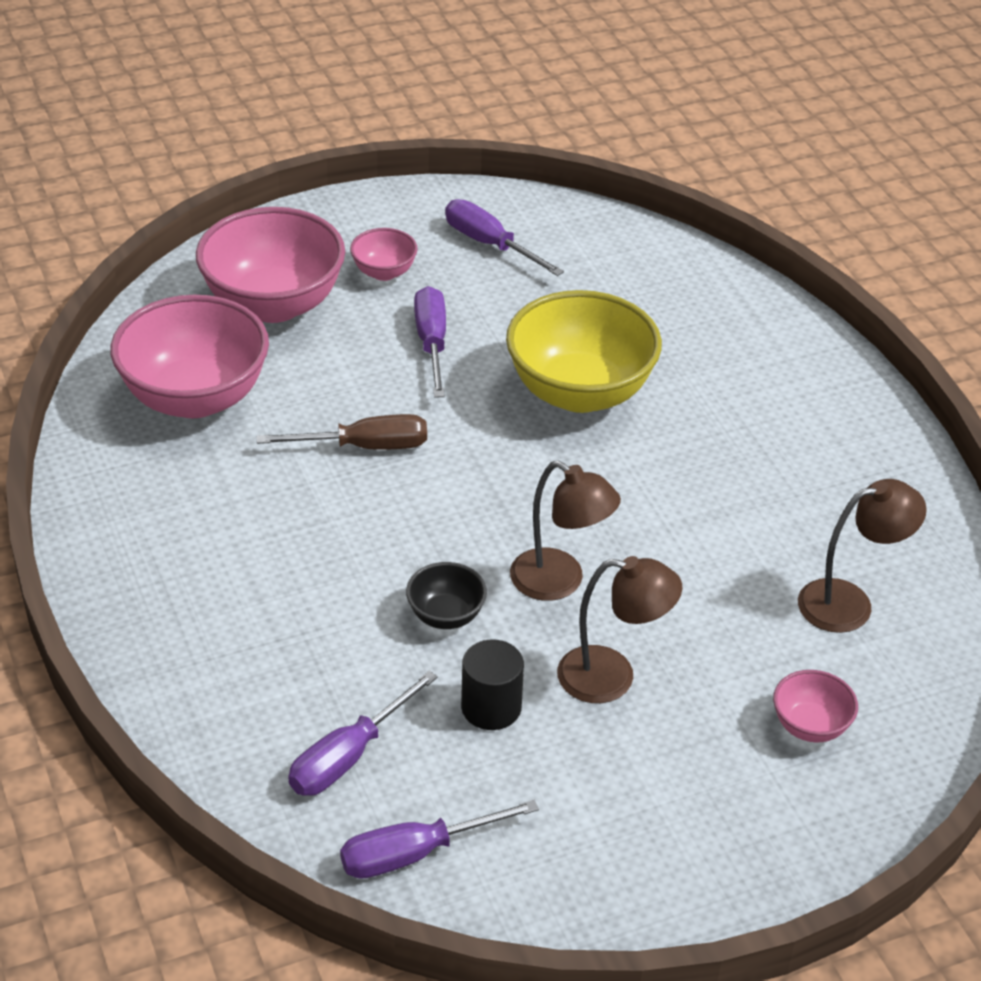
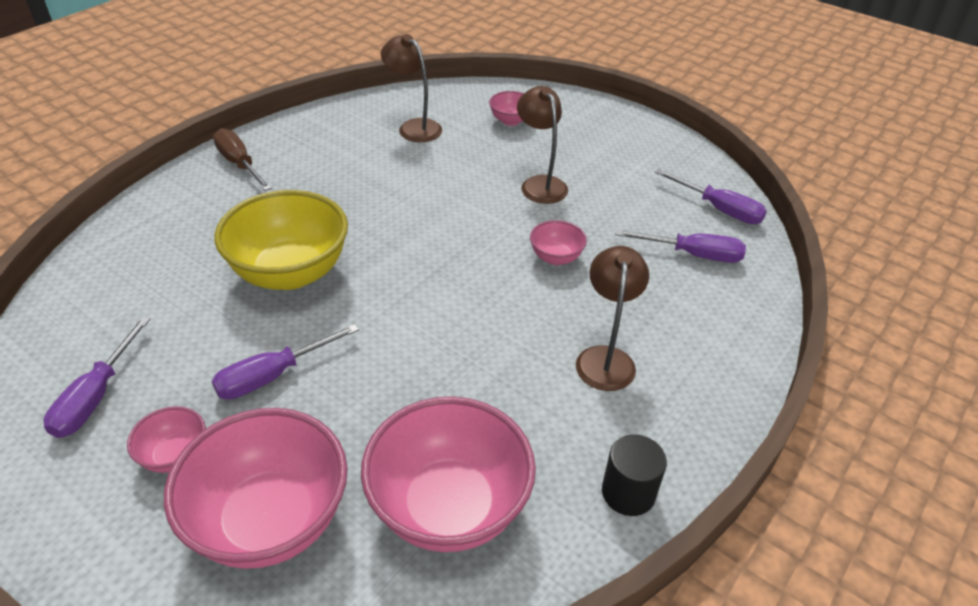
camera: 120 degrees left, 0 degrees up
(364, 446) = (430, 361): brown screwdriver -> brown screwdriver (239, 164)
(446, 615) = (556, 257): black bowl -> pink bowl
(491, 707) = (604, 217): black cylinder -> black cylinder (628, 493)
(560, 582) = (486, 223): brown lamp -> brown lamp (605, 358)

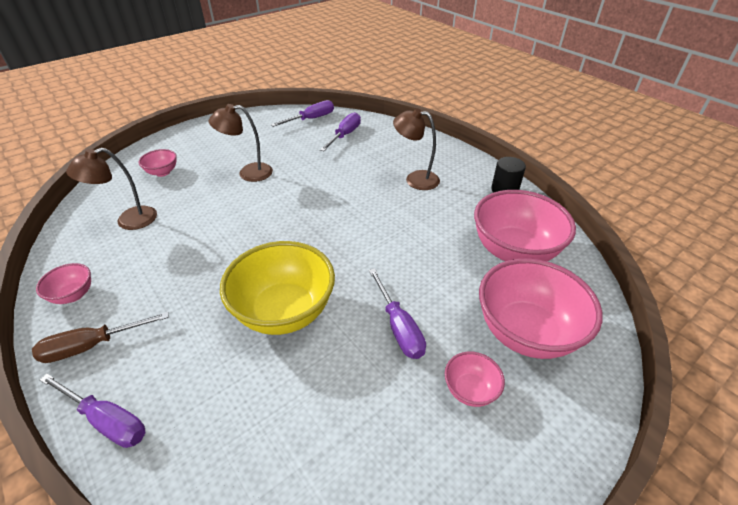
camera: 75 degrees left, 0 degrees up
(96, 396) = (398, 458): purple screwdriver -> purple screwdriver (107, 420)
(556, 257) = (326, 180): pink bowl -> pink bowl (73, 295)

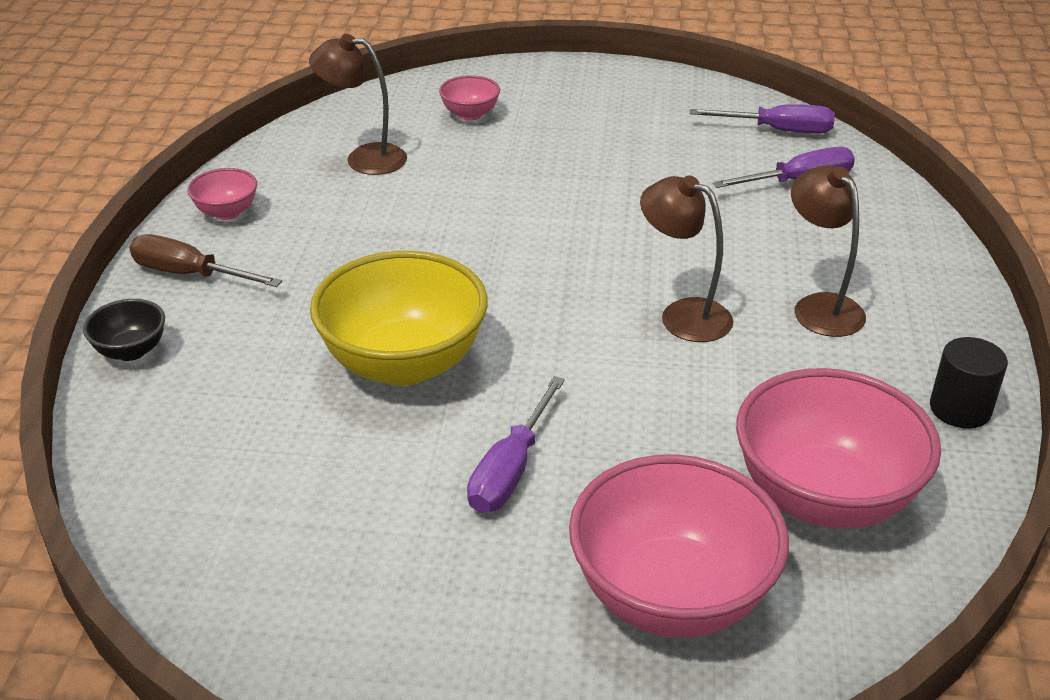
camera: 45 degrees right, 5 degrees down
(107, 420) = (131, 351): purple screwdriver -> black bowl
(248, 173) = (576, 169): brown lamp -> brown lamp (683, 315)
(470, 390) = (497, 592): pink bowl -> none

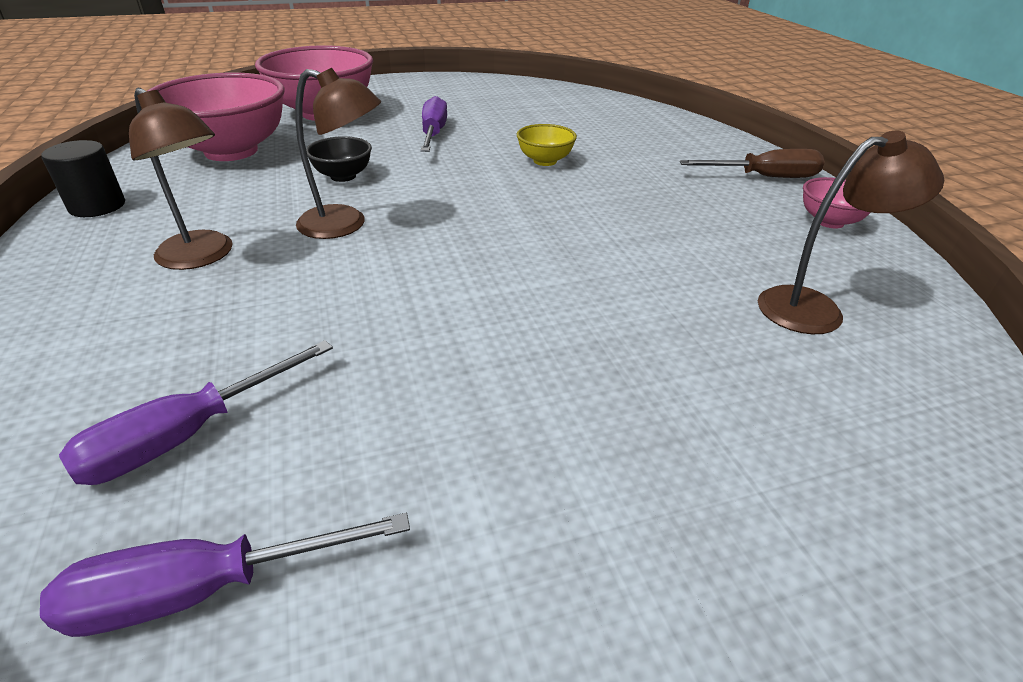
camera: 155 degrees right, 0 degrees up
(131, 351) = (718, 139): black bowl -> black bowl (343, 176)
(404, 363) = (545, 161): yellow bowl -> yellow bowl, size x0.47
(470, 114) = (802, 433): pink bowl -> none

